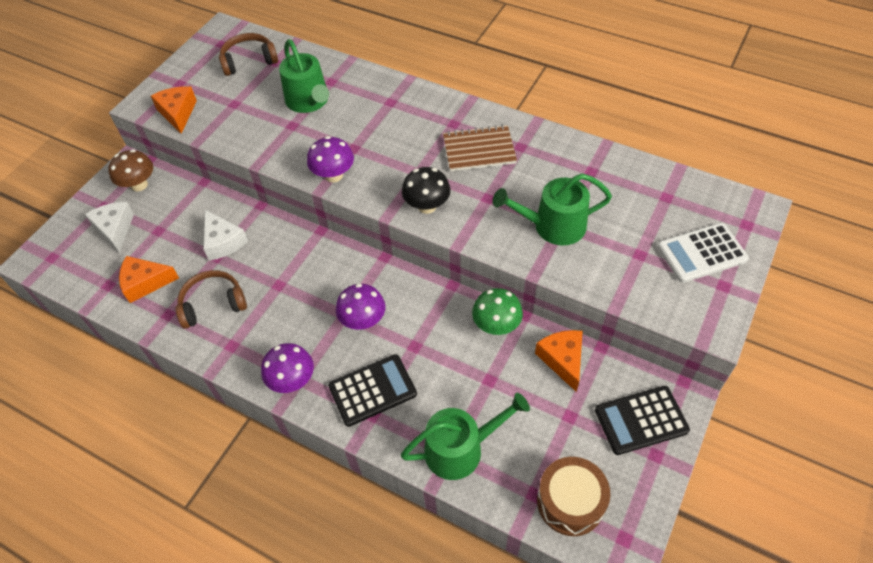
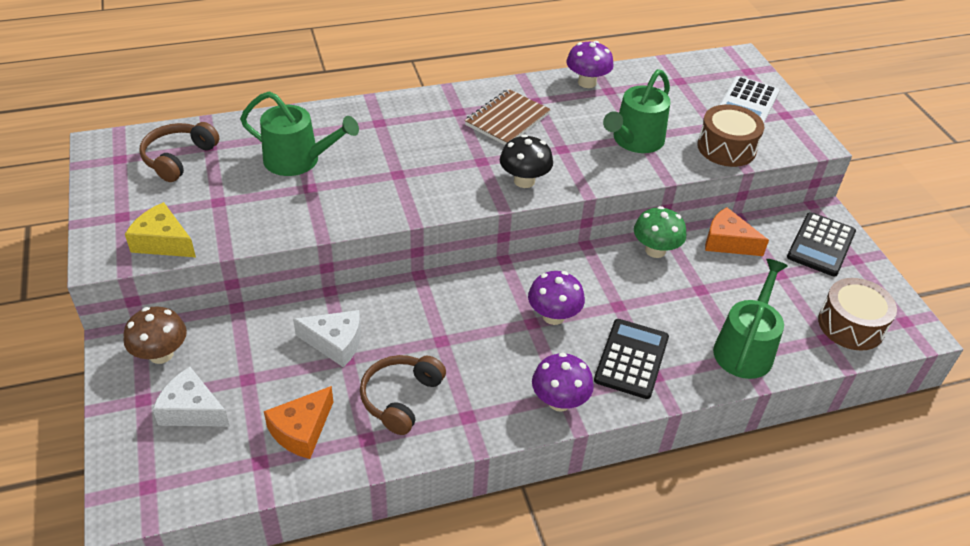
camera: 50 degrees left, 10 degrees down
(178, 113) = (163, 242): orange cheese -> yellow cheese
(333, 175) = (411, 204): purple mushroom -> purple mushroom (587, 82)
(622, 280) = (726, 148): none -> brown drum

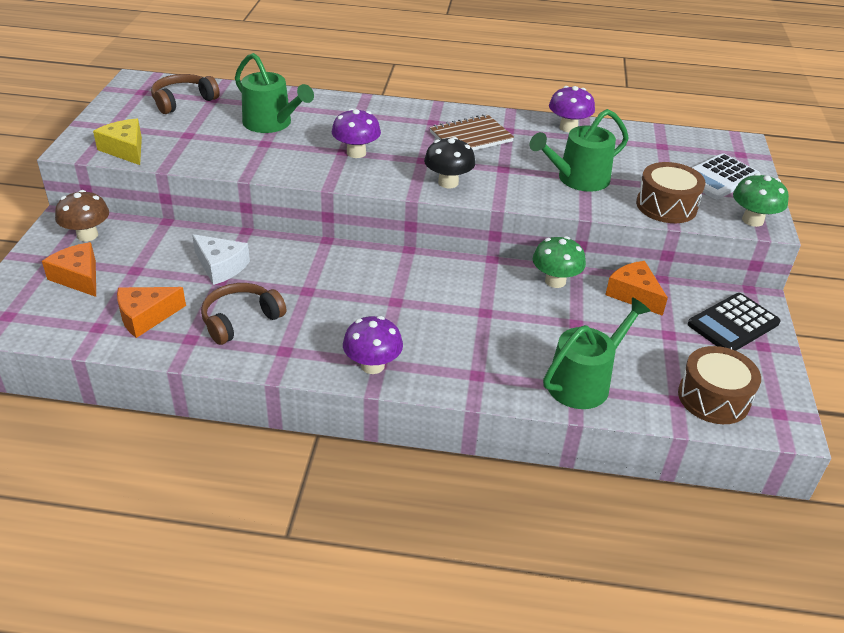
camera: 25 degrees right, 5 degrees down
(192, 410) = (78, 277): white cheese -> orange cheese
(553, 316) = (418, 302): purple mushroom -> purple mushroom (356, 153)
(631, 359) = (464, 355): black calculator -> none
(802, 141) = (752, 220): none -> green mushroom

